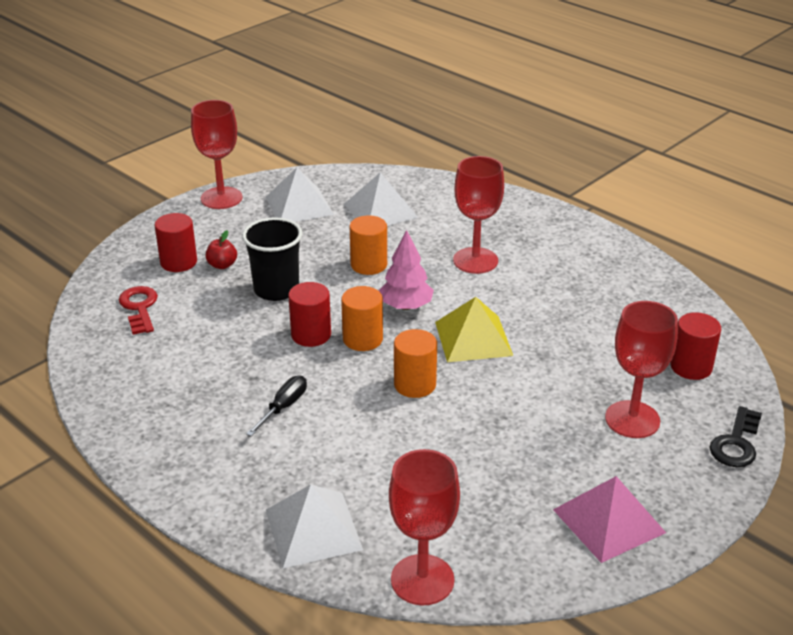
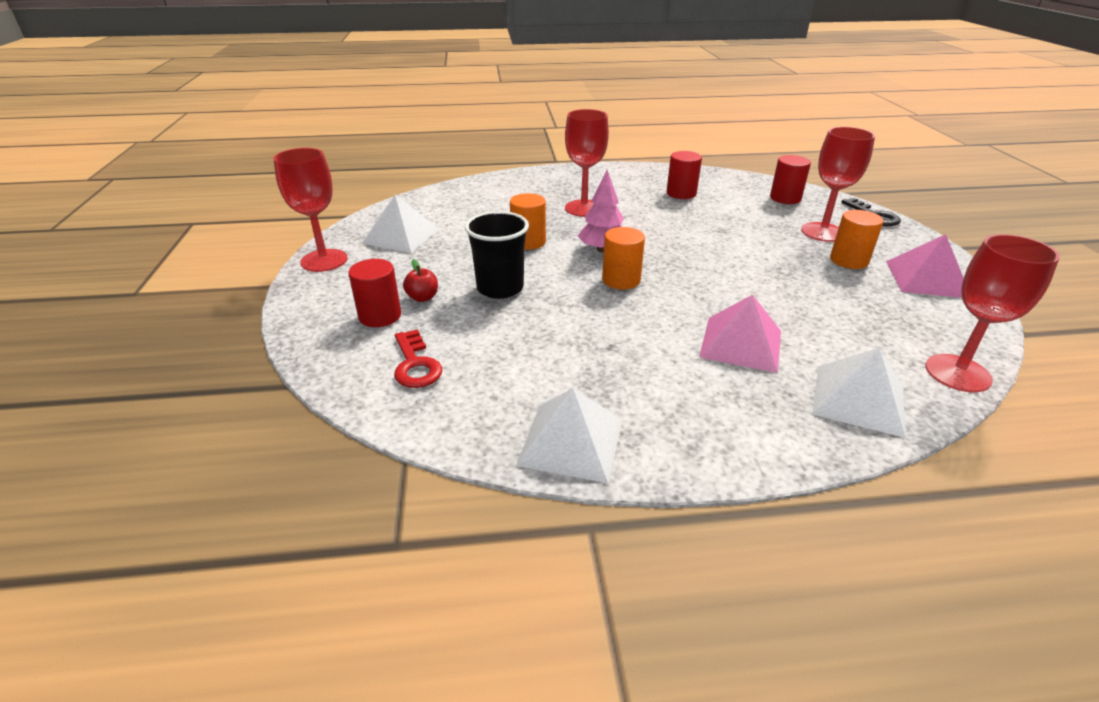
camera: 50 degrees left, 0 degrees up
(139, 308) = (415, 364): red key -> red key turned 135 degrees counterclockwise
(283, 407) = (671, 348): black screwdriver -> none
(311, 335) = (585, 298): red cylinder -> red cylinder (681, 193)
(331, 440) = (741, 343): none -> pink pyramid
(380, 210) = (467, 212): white pyramid -> white pyramid (571, 441)
(415, 384) = (705, 283): orange cylinder -> orange cylinder (848, 260)
(473, 338) = (674, 243): yellow pyramid -> none

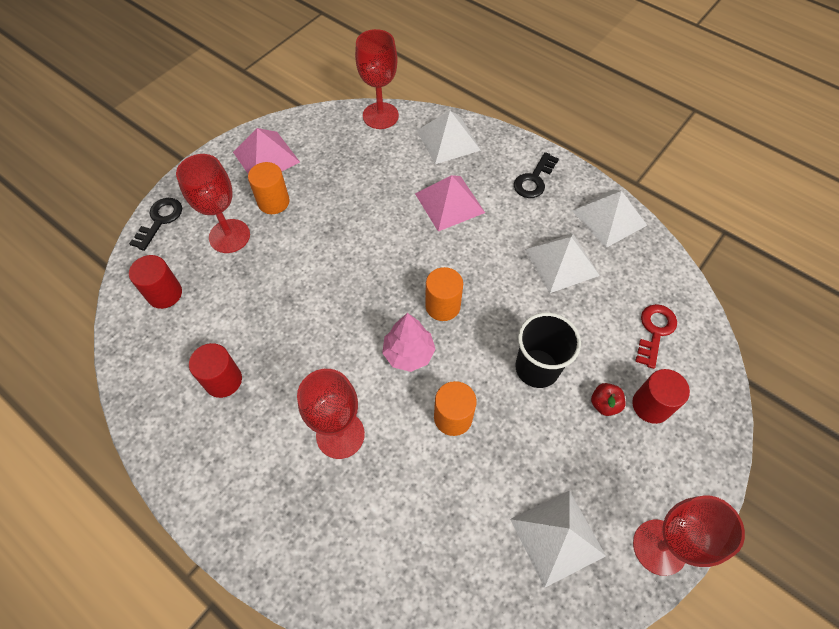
camera: 135 degrees left, 25 degrees up
(568, 363) = (561, 262): none -> white pyramid
(708, 424) = (534, 180): none -> black key

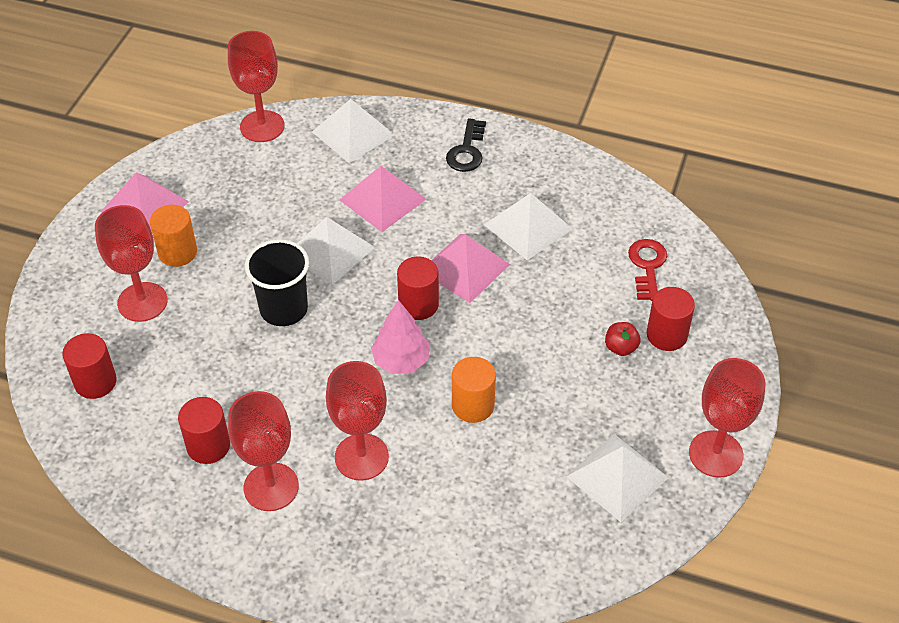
camera: 20 degrees left, 10 degrees down
(160, 220) = (48, 308): black key -> none
(255, 437) = (271, 487): none -> red goblet
(442, 306) = (418, 304): orange cylinder -> red cylinder
(494, 283) = (464, 267): none -> pink pyramid
(537, 368) = (541, 335): black cup -> black cup (284, 309)
(609, 217) = (562, 168): white pyramid -> white pyramid (330, 250)

